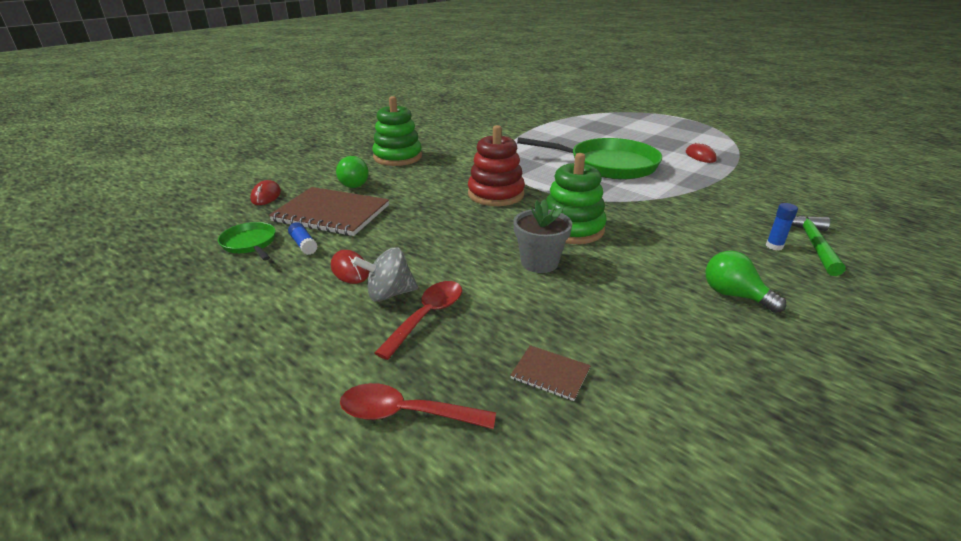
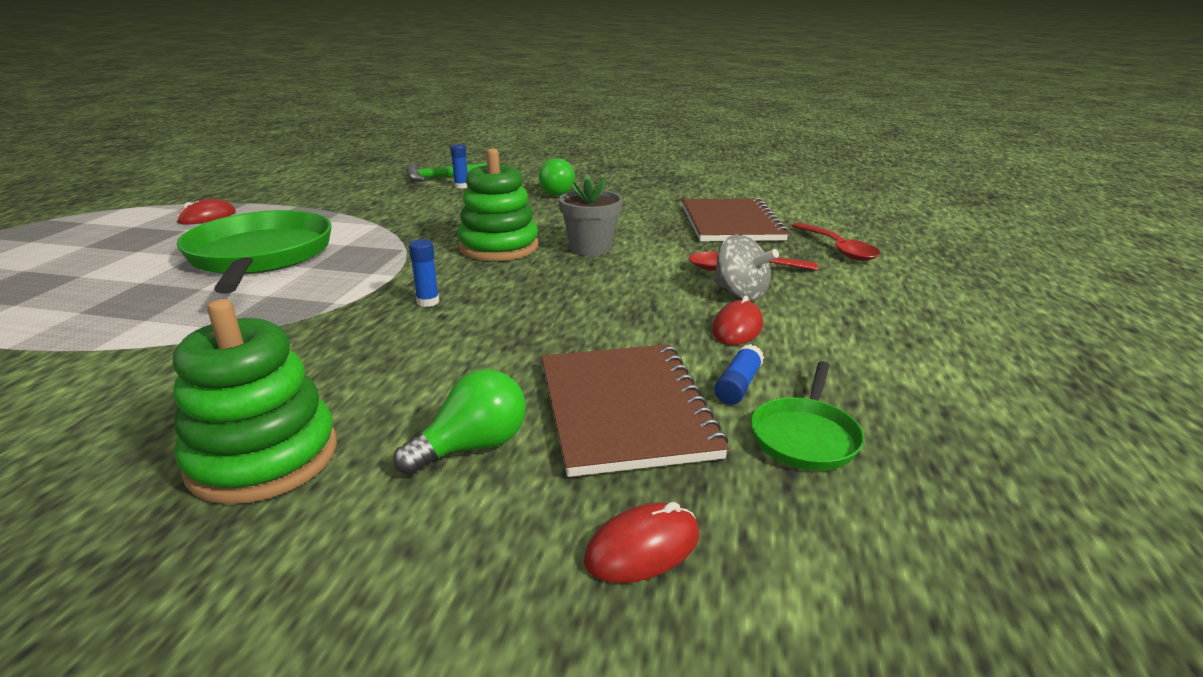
camera: 120 degrees left, 5 degrees down
(496, 194) = (428, 302): red stacking toy -> blue glue stick
(550, 374) = (731, 223): brown notebook -> brown notebook, size x2.22

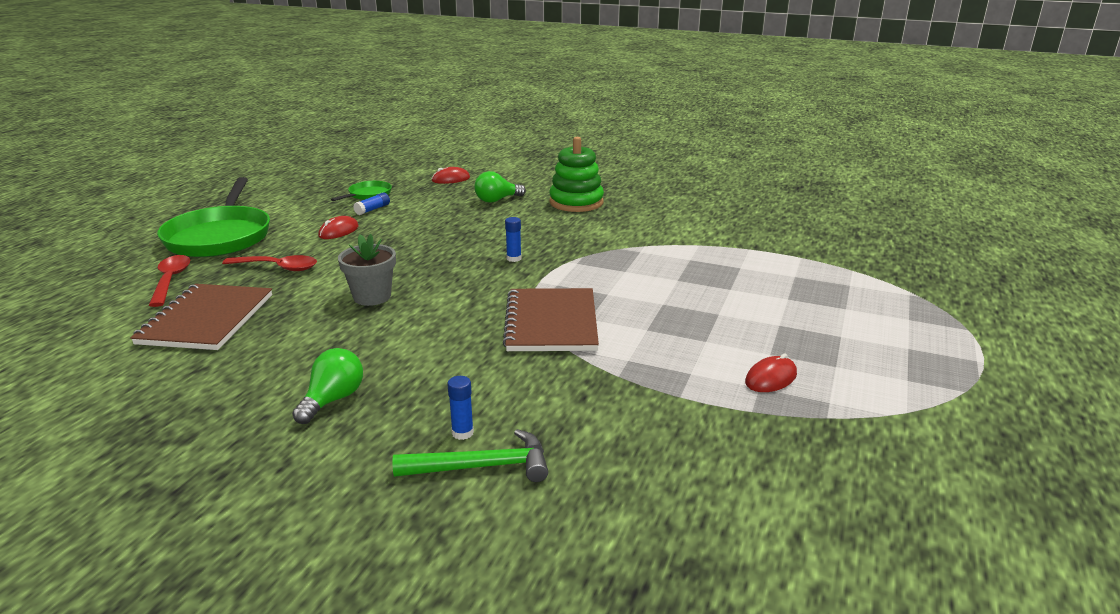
camera: 170 degrees left, 0 degrees up
(260, 256) = (658, 309): green pan -> green pan (220, 236)
(499, 247) = (450, 304): green stacking toy -> none
(625, 409) = (430, 206): brown notebook -> brown notebook (551, 322)
(740, 293) = (307, 250): grey spinning top -> none

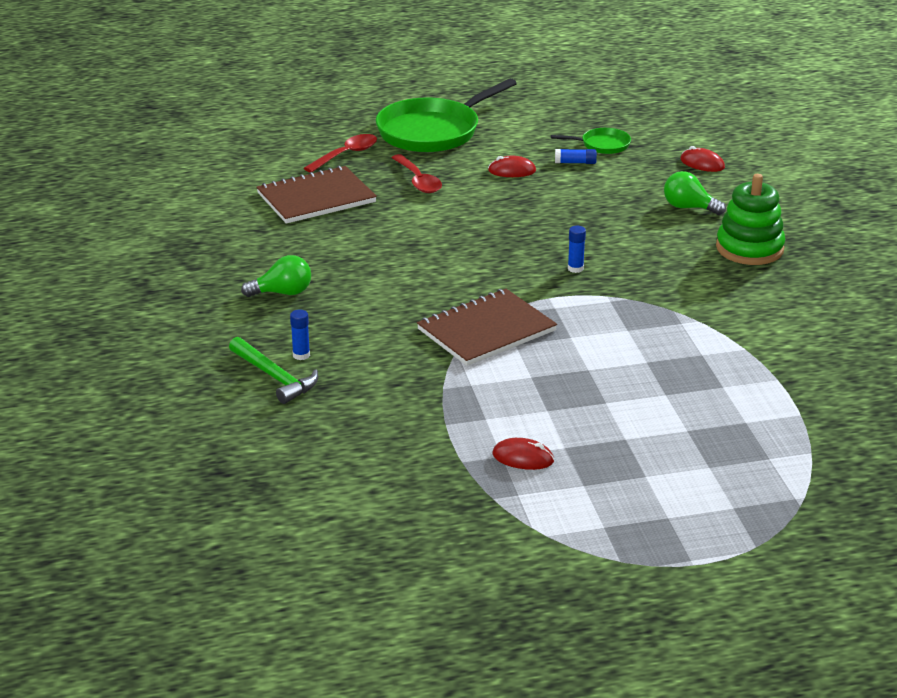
camera: 55 degrees right, 5 degrees up
(372, 297) = (426, 240): grey flower pot -> none

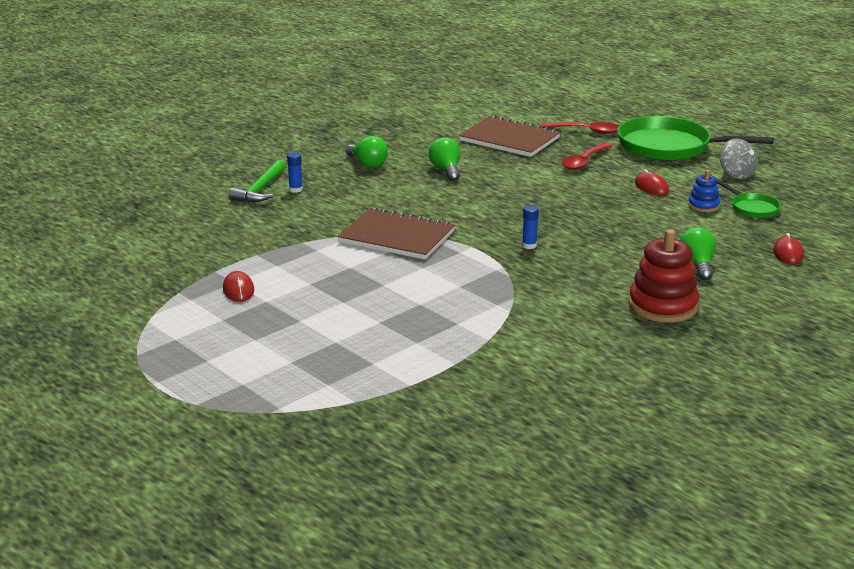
camera: 60 degrees right, 5 degrees down
(354, 255) = (446, 170): none -> green light bulb
(527, 126) = (736, 174): none -> grey spinning top
(575, 162) = (703, 205): blue glue stick -> blue stacking toy
(749, 248) = (663, 306): green stacking toy -> red stacking toy

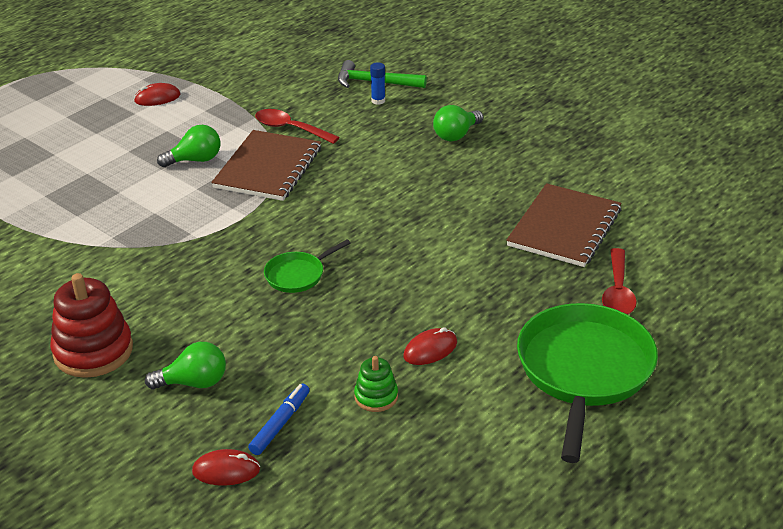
camera: 85 degrees right, 10 degrees up
(446, 170) = (449, 186): green light bulb -> green light bulb (195, 160)
(529, 245) = (248, 253): blue glue stick -> none
(584, 162) = (504, 290): red spoon -> red spoon (290, 129)
(703, 205) = (376, 397): blue stacking toy -> green stacking toy
(736, 174) = (494, 436): grey spinning top -> none
(737, 236) = (280, 424): none -> blue marker
(752, 208) = (373, 446): green pan -> green pan (297, 275)

